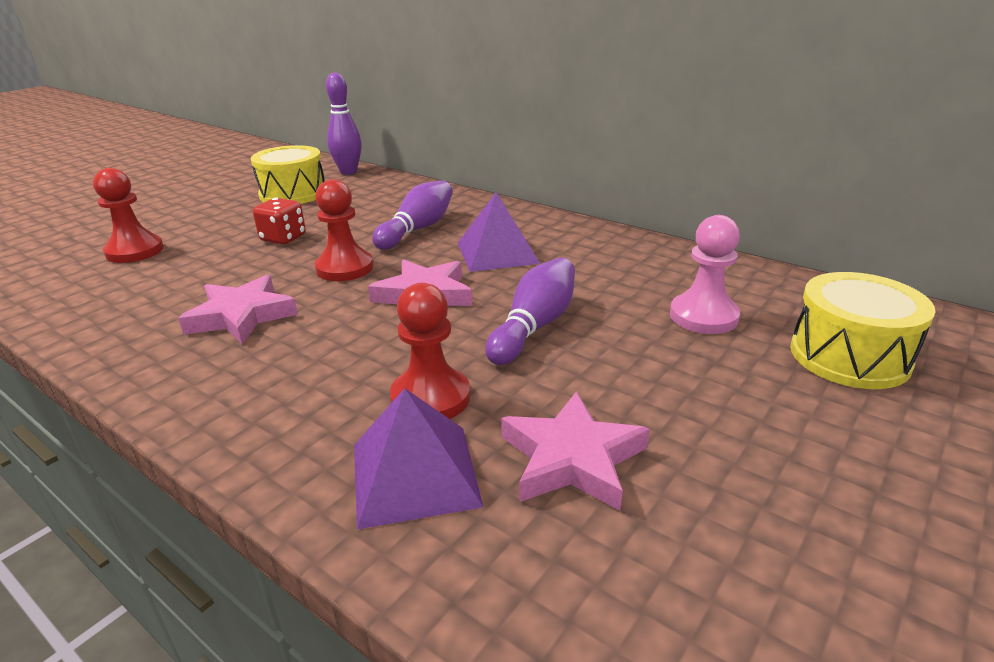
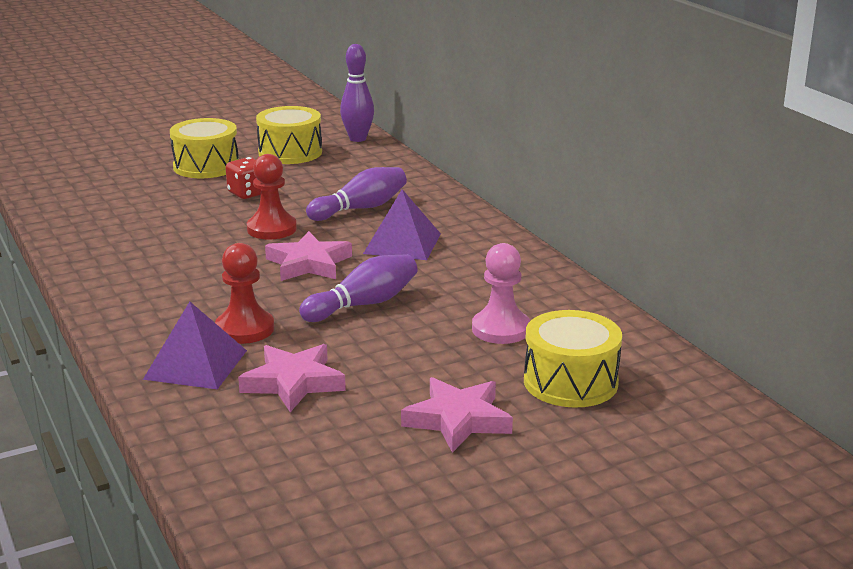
camera: 25 degrees right, 5 degrees down
(135, 251) = (133, 181): red pawn -> none
(212, 221) = (206, 166): none -> yellow drum
(242, 316) = (171, 248): pink star -> pink star (458, 420)

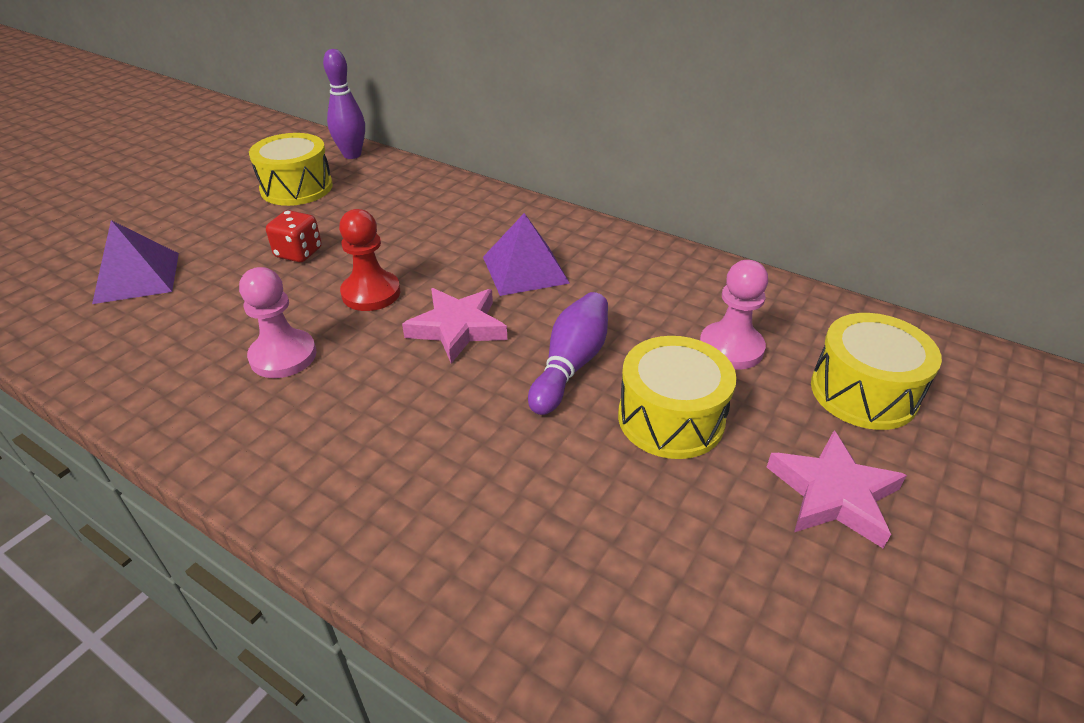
camera: 30 degrees left, 15 degrees up
(177, 247) = (283, 356): none -> pink pawn
(195, 364) = (477, 540): purple pyramid -> purple pyramid (137, 277)
(206, 166) = (216, 229): yellow drum -> yellow drum (670, 418)
(245, 329) = (480, 454): red pawn -> none
(293, 382) = (617, 517): pink star -> none
(360, 208) = (439, 238): purple bowling pin -> none

